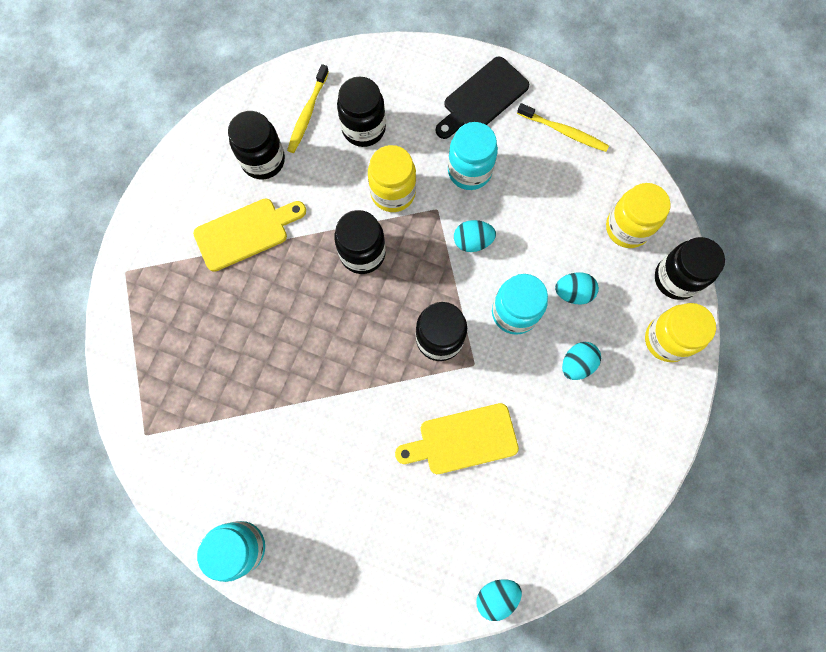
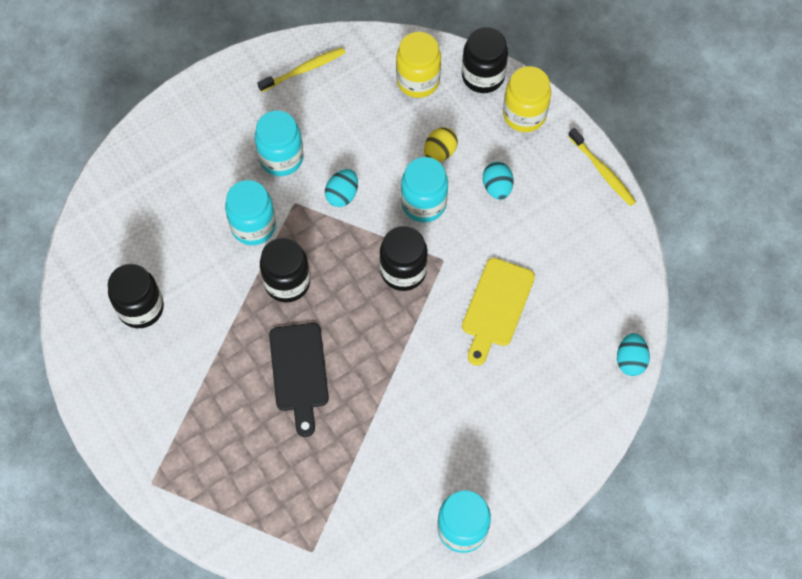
camera: 55 degrees left, 10 degrees down
(246, 233) = (196, 362): yellow cutting board -> none
(307, 114) = (127, 246): yellow toothbrush -> yellow toothbrush (602, 171)
(363, 128) = (178, 212): black jar -> none
(393, 193) = (253, 226): yellow jar -> turquoise jar
(482, 98) = (226, 107): black cutting board -> black cutting board (299, 372)
(573, 292) = (440, 152): turquoise egg -> yellow egg

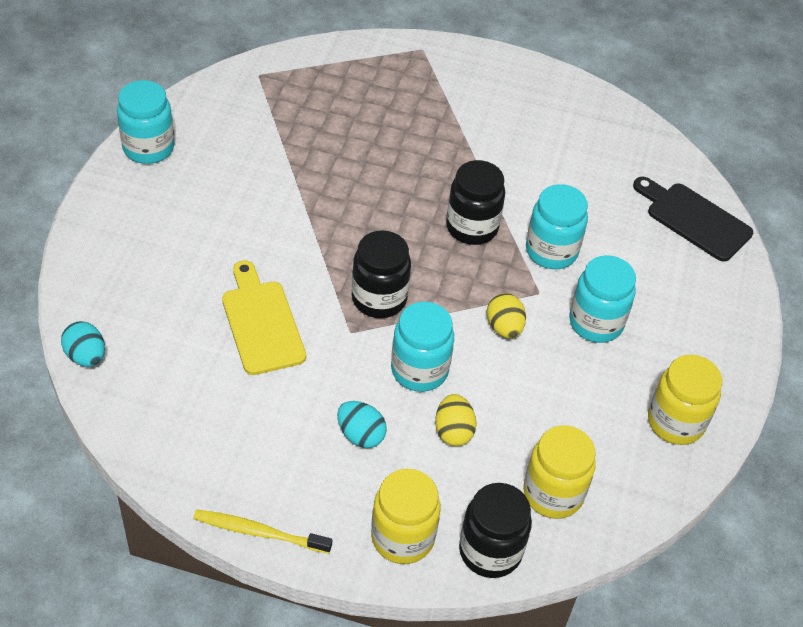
camera: 135 degrees right, 15 degrees down
(141, 308) = (565, 141): black jar -> none
(299, 372) = (389, 172): black cutting board -> black cutting board (694, 219)
(304, 70) = (675, 422): yellow toothbrush -> yellow jar
(342, 195) = (504, 327): turquoise egg -> yellow egg

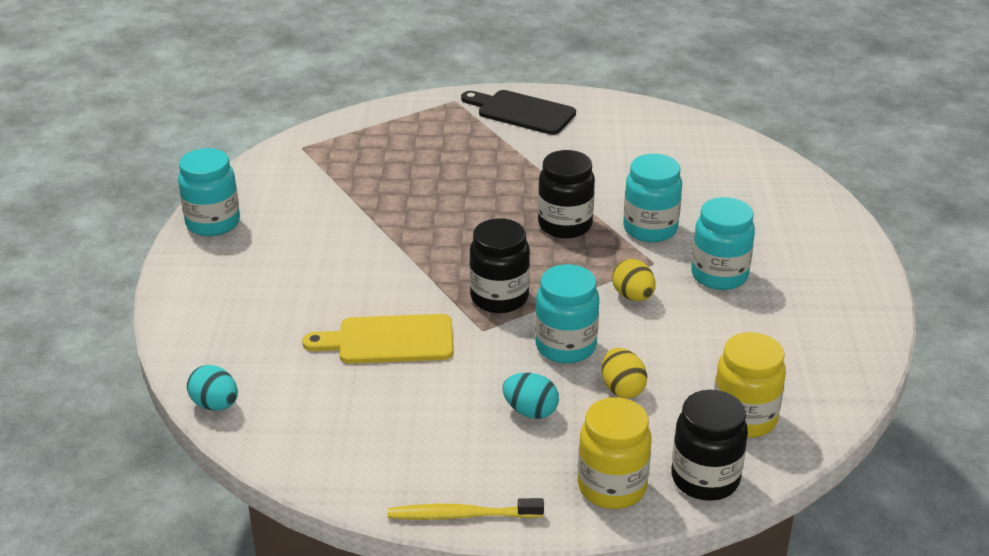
camera: 10 degrees left, 15 degrees down
(261, 323) = (389, 340): yellow cutting board -> yellow cutting board turned 60 degrees counterclockwise
(675, 422) = (833, 337): yellow jar -> none
(694, 219) = (772, 180): black cutting board -> black cutting board (522, 112)

